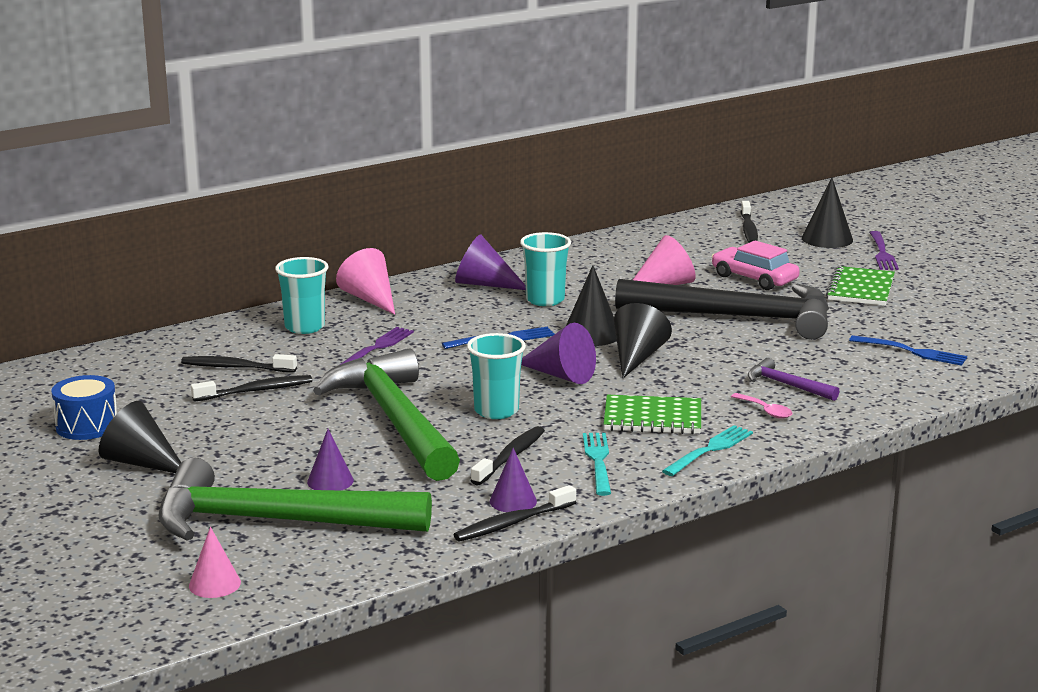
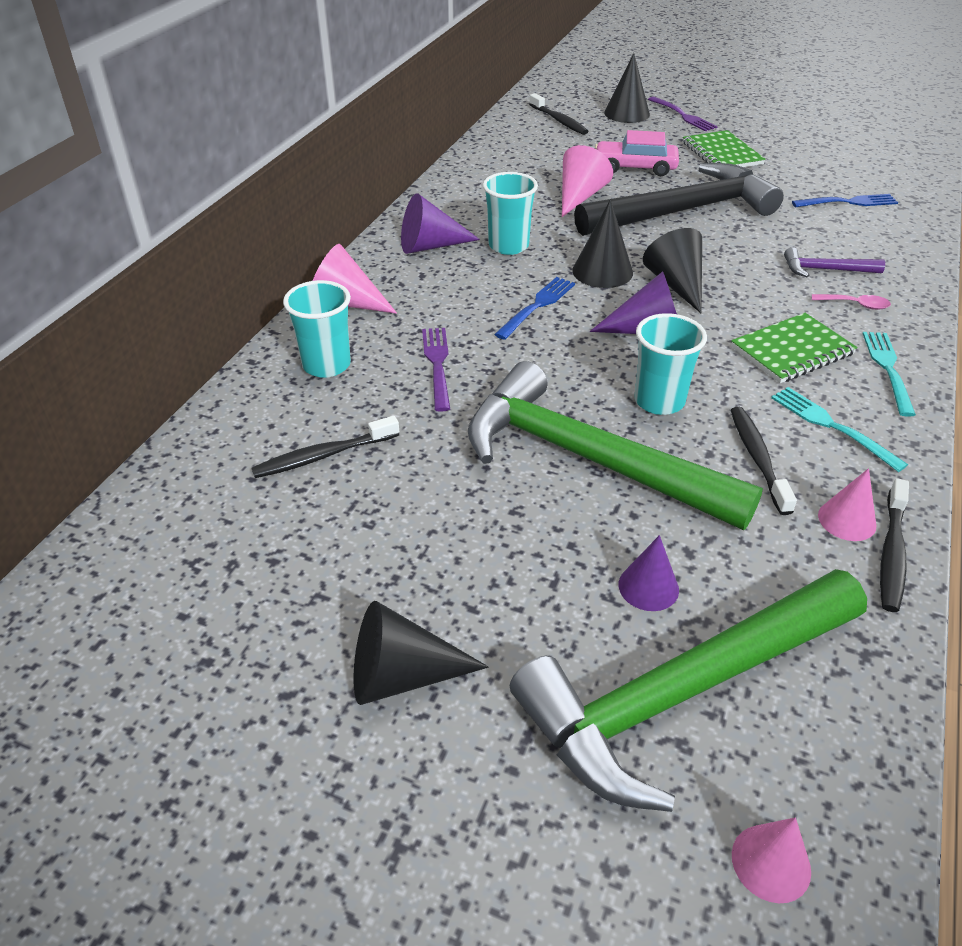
camera: 35 degrees left, 20 degrees up
(87, 426) = (253, 644): blue drum -> none
(256, 391) = (391, 482): black toothbrush -> none
(513, 501) = (847, 520): purple cone -> pink cone

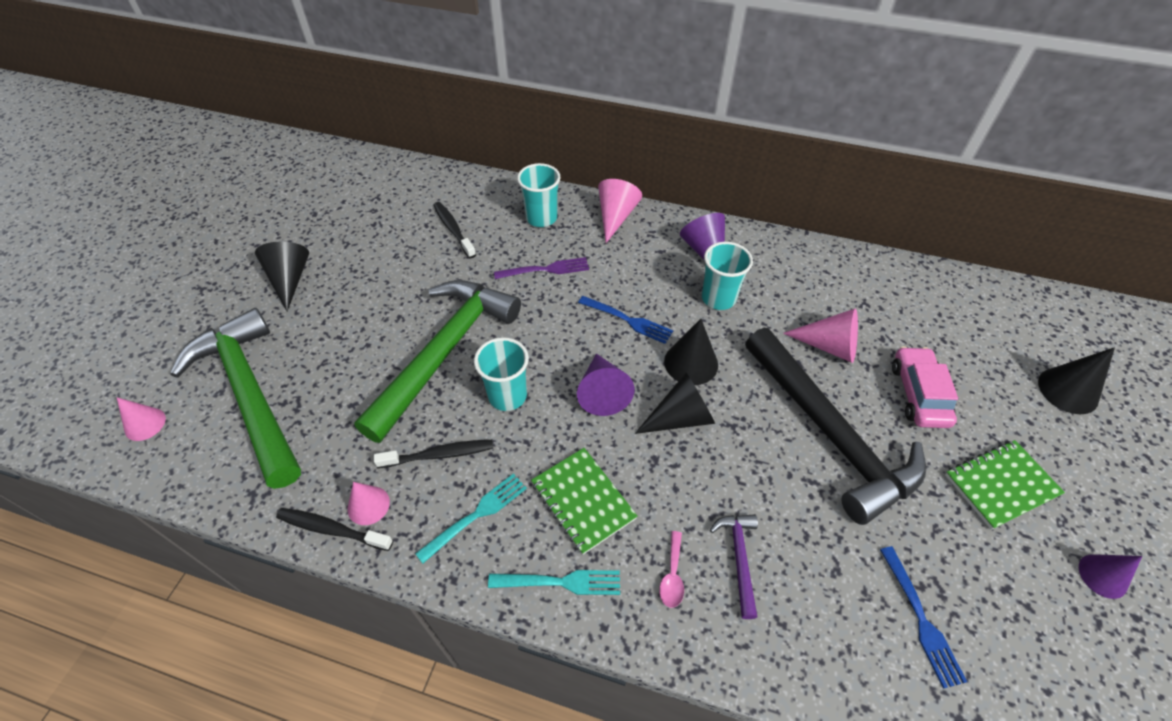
camera: 85 degrees right, 10 degrees up
(559, 121) = (1006, 327): black toothbrush -> none
(648, 587) = (327, 381): purple cone -> purple cone (1102, 576)
(683, 115) = (1099, 451): purple fork -> none

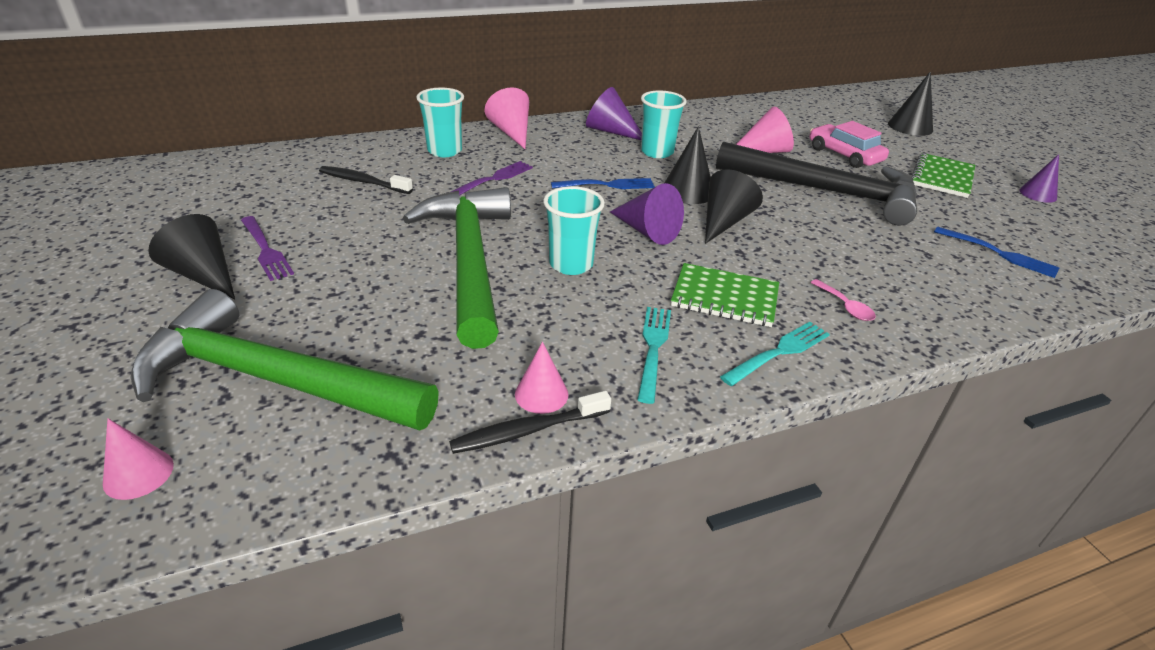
camera: 40 degrees left, 15 degrees down
(338, 273) = (265, 250): none -> purple fork
(439, 455) = (562, 327): black toothbrush -> none
(739, 558) = (869, 276): purple hammer -> none

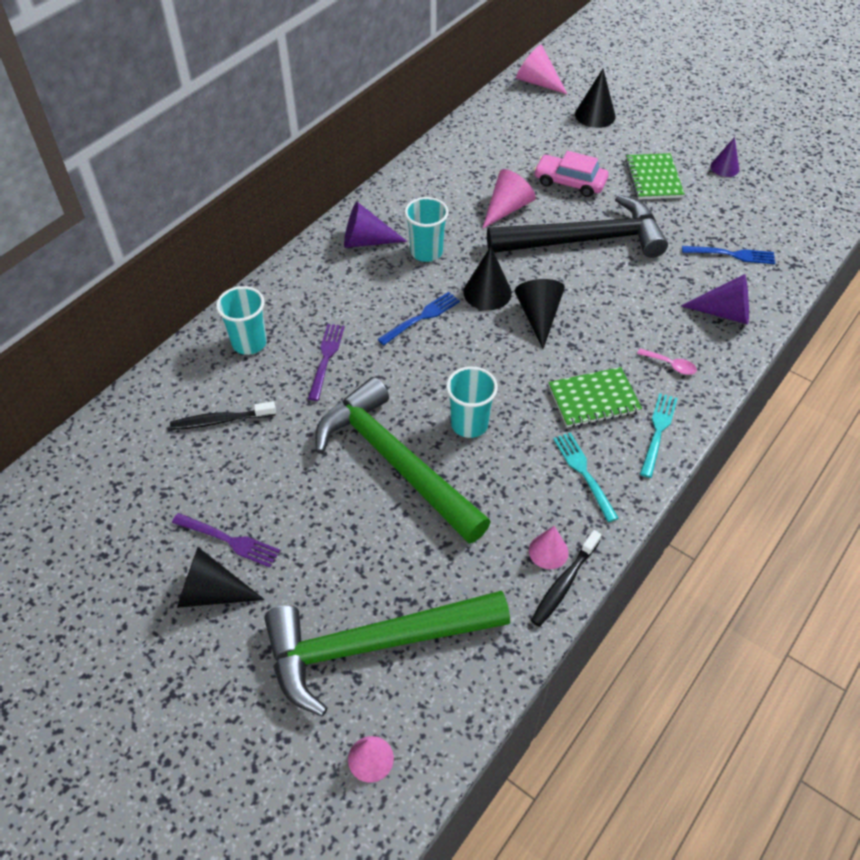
camera: 30 degrees left, 15 degrees up
(512, 132) = (283, 286): pink cone -> pink cone (537, 82)
(647, 231) = (493, 357): purple cone -> purple cone (724, 313)

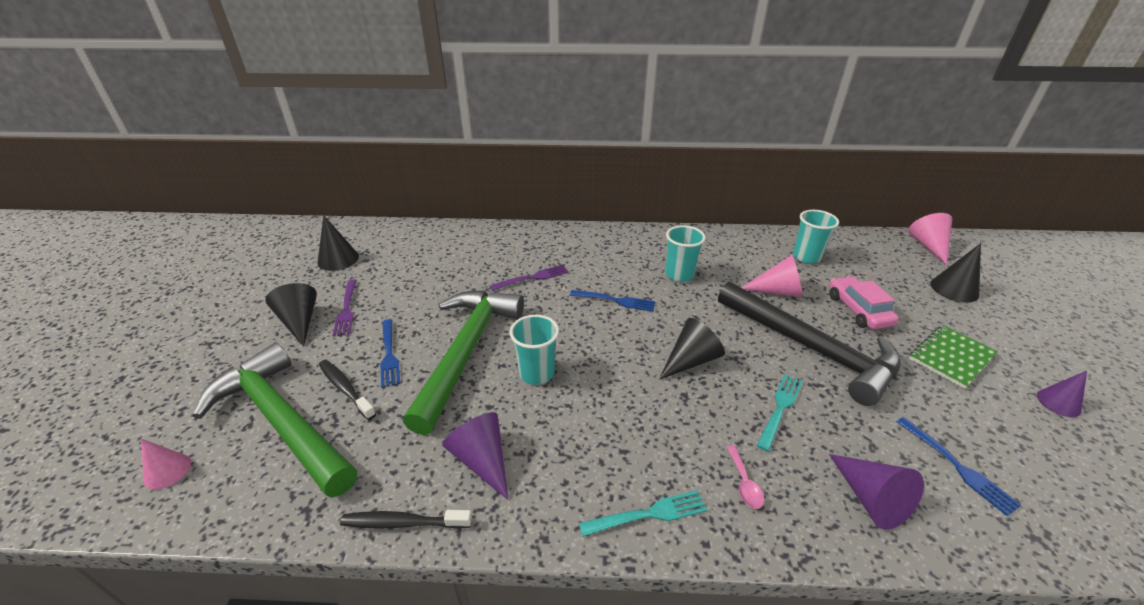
camera: 55 degrees right, 15 degrees down
(220, 420) = (442, 263): black toothbrush -> black toothbrush (345, 388)
(249, 343) = (515, 245): turquoise cup -> turquoise cup (806, 257)
(346, 526) = (389, 355): none -> blue fork
(366, 241) = (654, 247): purple cone -> purple cone (482, 460)
(487, 292) = (680, 321): black cone -> black cone (338, 259)
(548, 551) = (435, 491): pink cone -> none
(584, 473) = (545, 475): turquoise fork -> turquoise fork (780, 408)
(593, 399) = (638, 441): green notebook -> none

